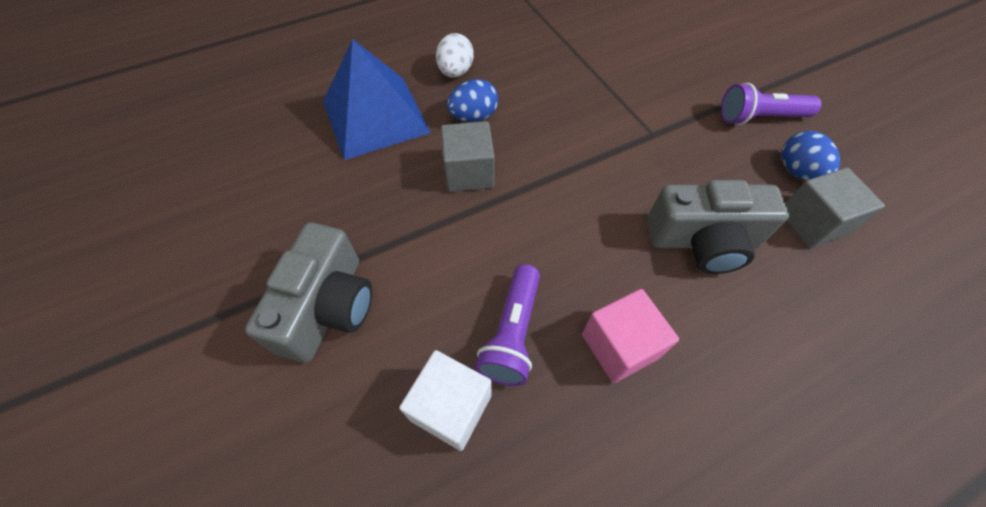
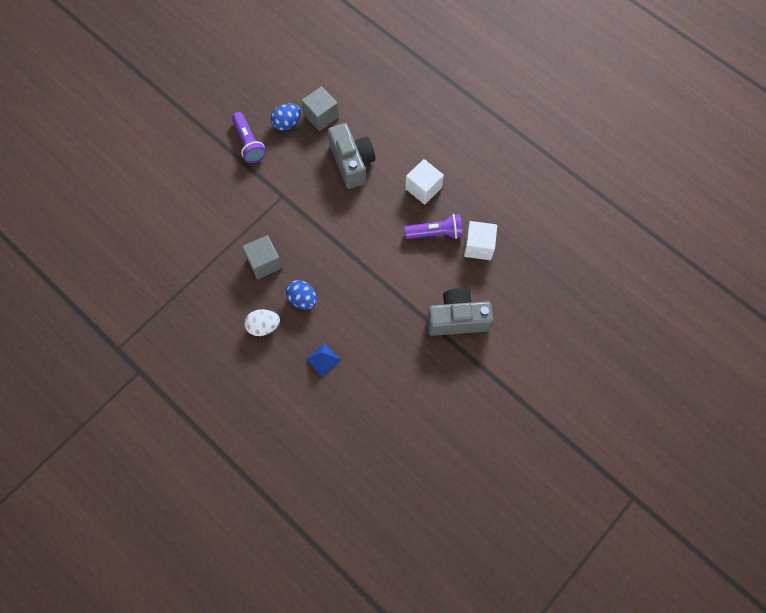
camera: 110 degrees left, 10 degrees up
(375, 116) = (323, 359): blue pyramid -> blue pyramid, size x0.42
(469, 172) = (348, 286): grey cube -> grey cube (264, 262)
(619, 346) = (423, 188): pink cube -> white cube

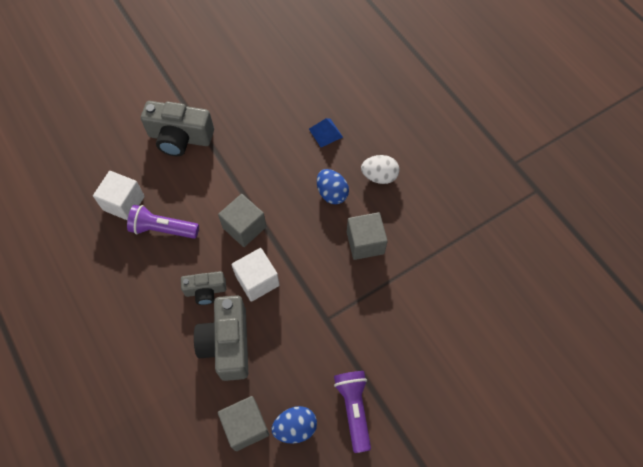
camera: 165 degrees left, 5 degrees down
(369, 251) = (244, 227): none -> grey cube
(382, 194) = (205, 291): none -> grey camera
(423, 188) = (154, 286): white cube -> white cube (257, 280)

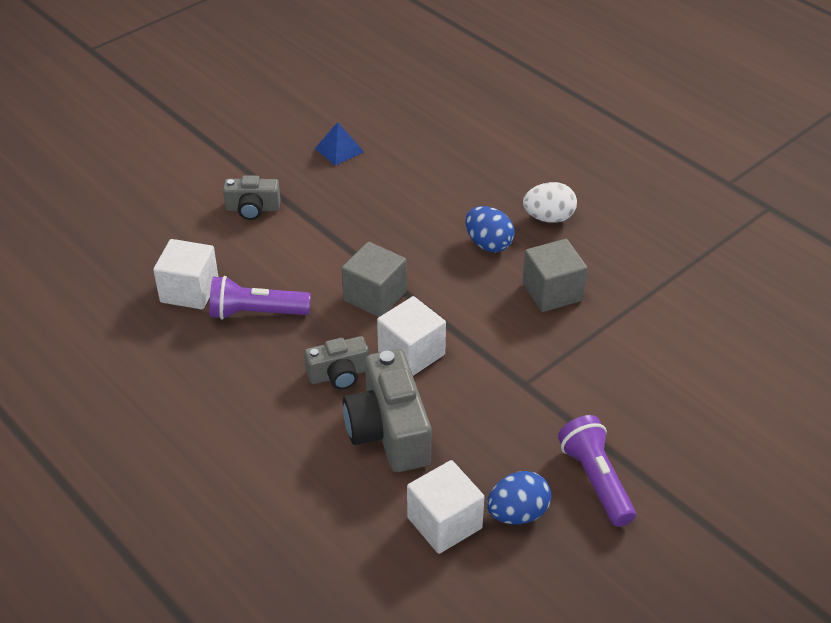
camera: 10 degrees left, 20 degrees down
(180, 138) = (252, 209): grey camera -> grey camera, size x0.58
(246, 426) = (444, 523): grey cube -> white cube
(325, 133) = (459, 180): blue pyramid -> blue pyramid (339, 150)

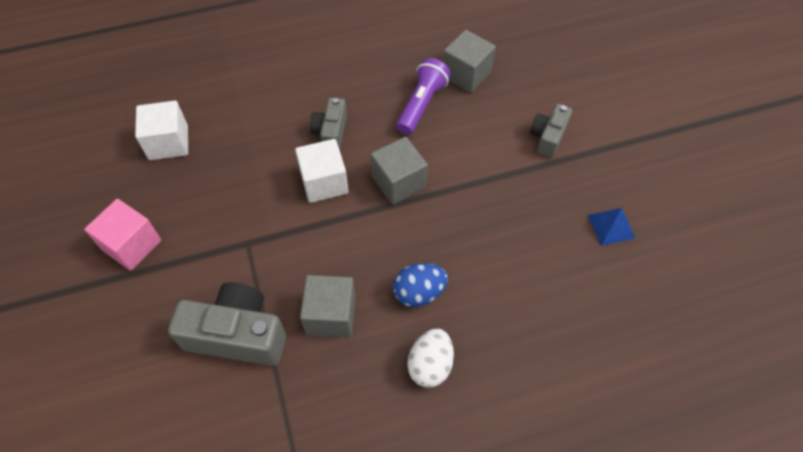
camera: 115 degrees right, 15 degrees up
(189, 291) = (466, 74): white cube -> grey cube
(389, 431) = (262, 142): grey camera -> grey camera (237, 335)
(517, 513) = (144, 185): blue egg -> none
(595, 480) = (132, 245): purple flashlight -> pink cube

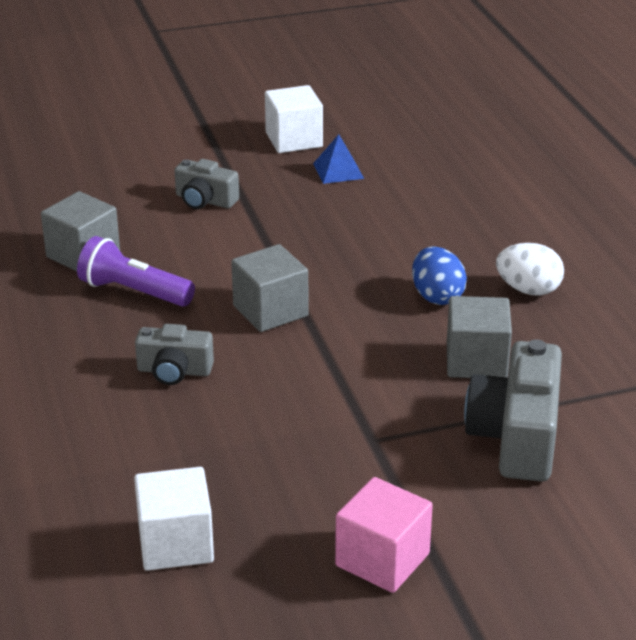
camera: 90 degrees left, 25 degrees down
(324, 182) = (268, 374): white cube -> white cube (294, 140)

